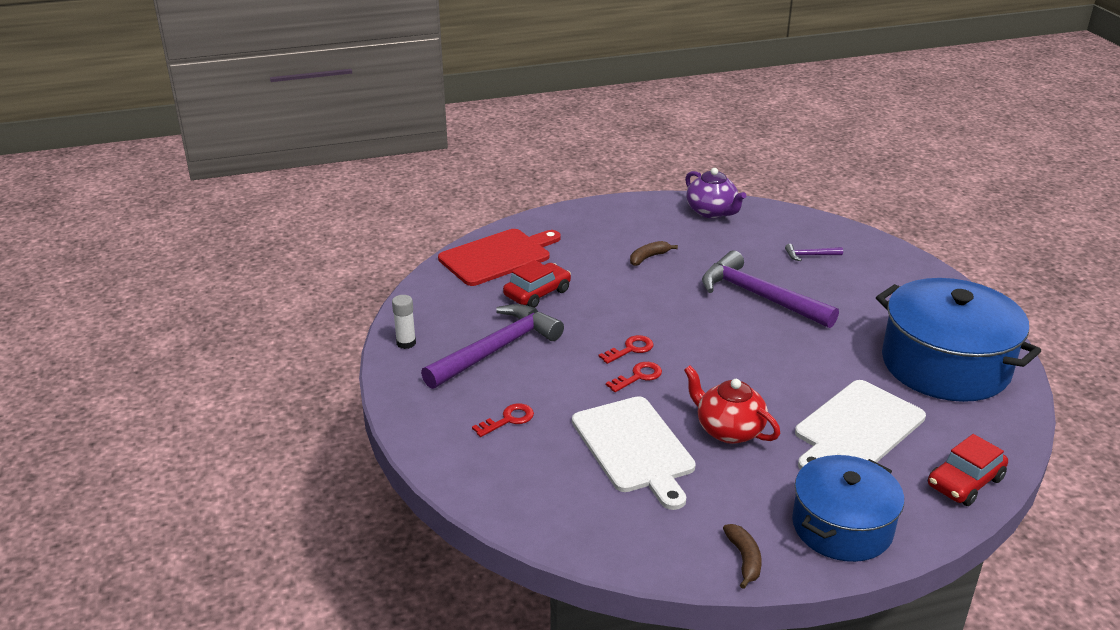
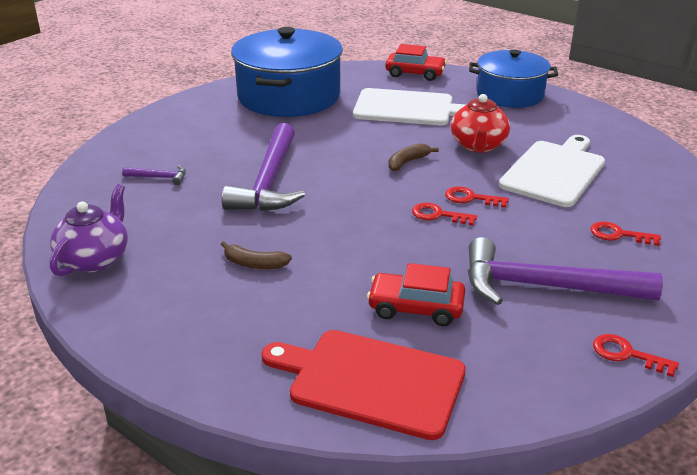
camera: 125 degrees left, 0 degrees up
(406, 343) = (627, 354): white glue stick -> red key
(744, 559) = (584, 112): brown banana -> brown banana (408, 162)
(810, 255) = (159, 177): purple hammer -> purple hammer turned 45 degrees counterclockwise

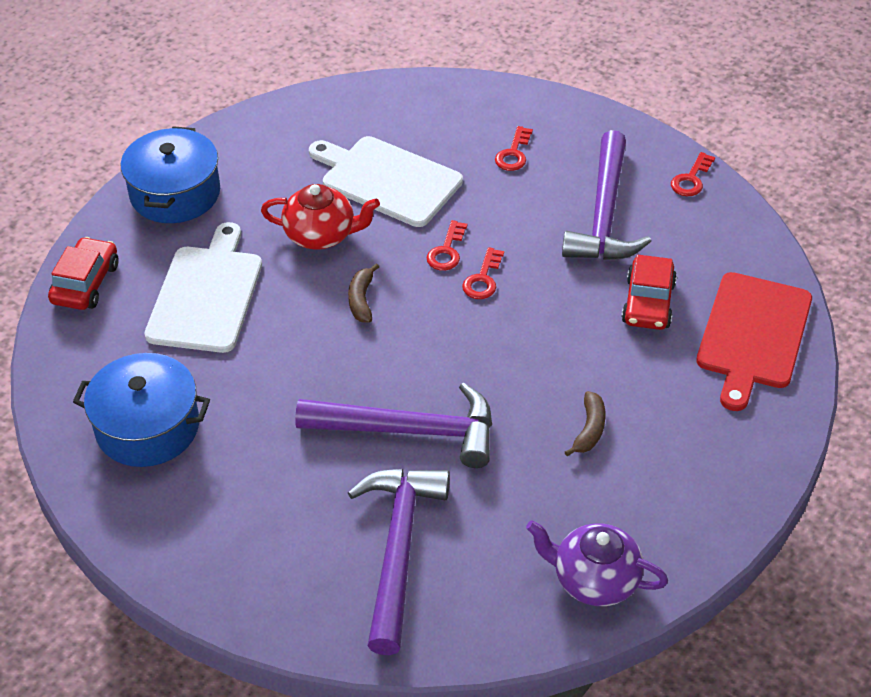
camera: 90 degrees left, 15 degrees up
(159, 177) = (398, 550): purple hammer -> purple hammer, size x2.42
(289, 96) = (148, 427): blue pot -> blue pot, size x0.66
(408, 162) = (361, 300): brown banana -> brown banana turned 45 degrees clockwise

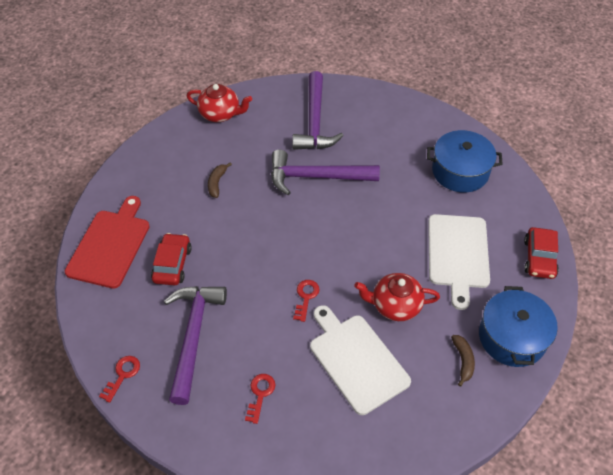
camera: 175 degrees right, 5 degrees up
(361, 300) = (357, 256): brown banana -> brown banana (463, 361)
(387, 180) = (356, 360): white cutting board -> white cutting board turned 150 degrees counterclockwise
(483, 279) = (280, 276): red key -> none
(594, 580) = (220, 114): purple teapot -> red teapot

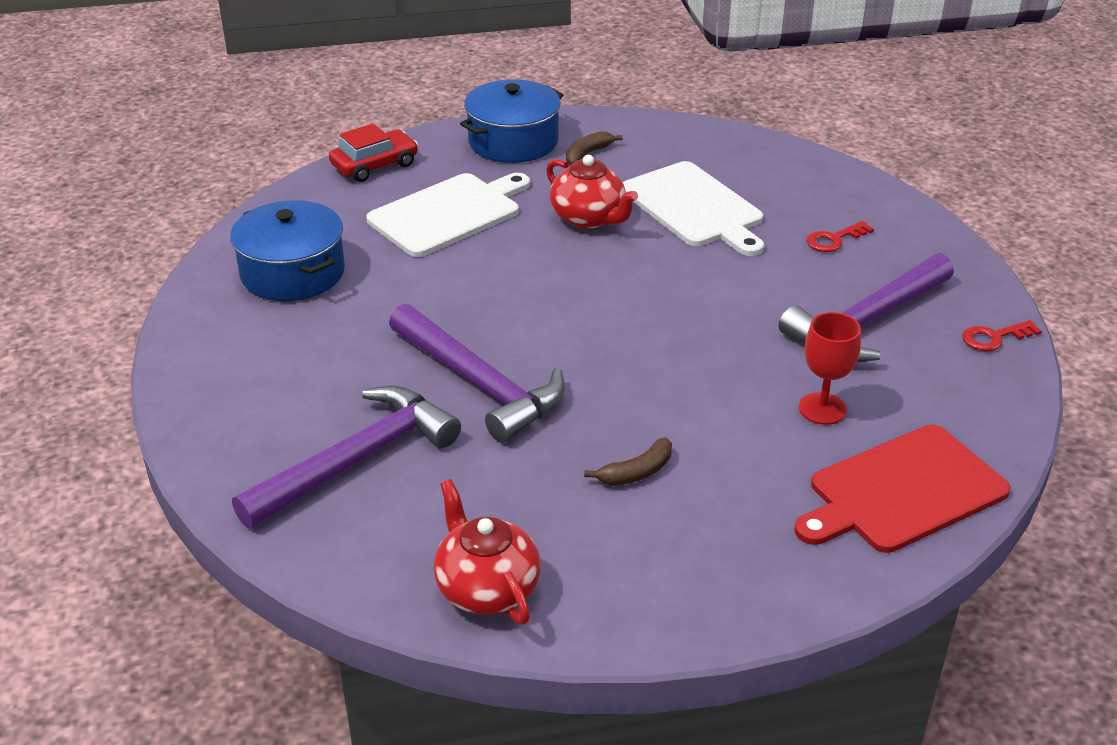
camera: 135 degrees left, 15 degrees down
(172, 264) = (822, 409): red car -> red goblet
(306, 297) = (680, 278): red key -> none
(356, 360) = (694, 207): white cutting board -> white cutting board turned 45 degrees counterclockwise

